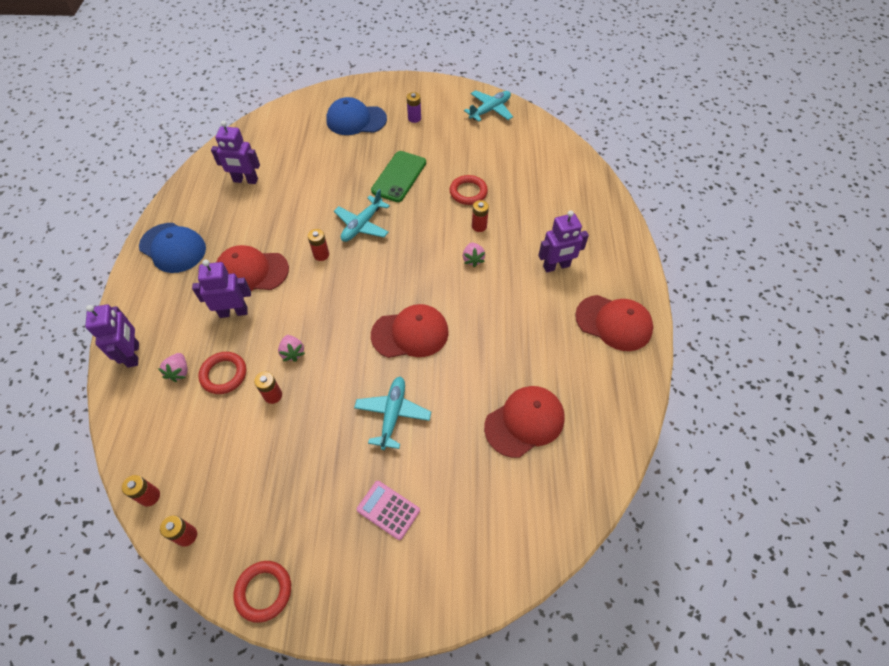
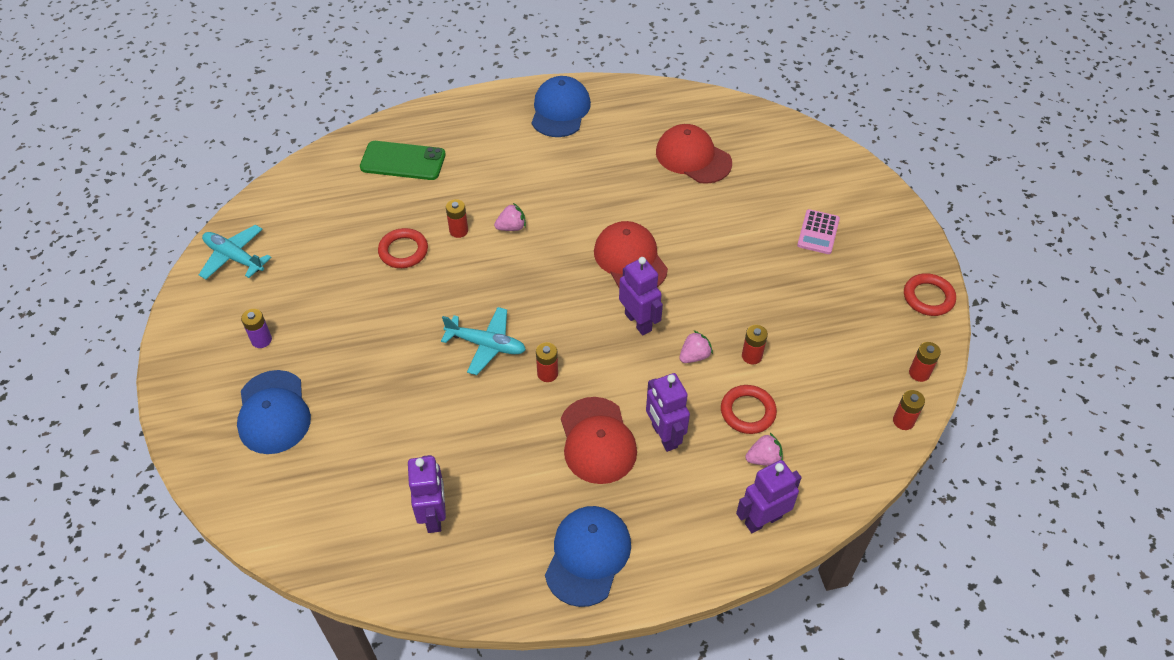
camera: 105 degrees left, 5 degrees down
(392, 414) = (727, 251): turquoise plane -> none
(399, 176) = (389, 328): green phone -> green phone (403, 161)
(556, 266) = (501, 158): purple robot -> purple robot (638, 322)
(614, 323) = (560, 110): red cap -> blue cap

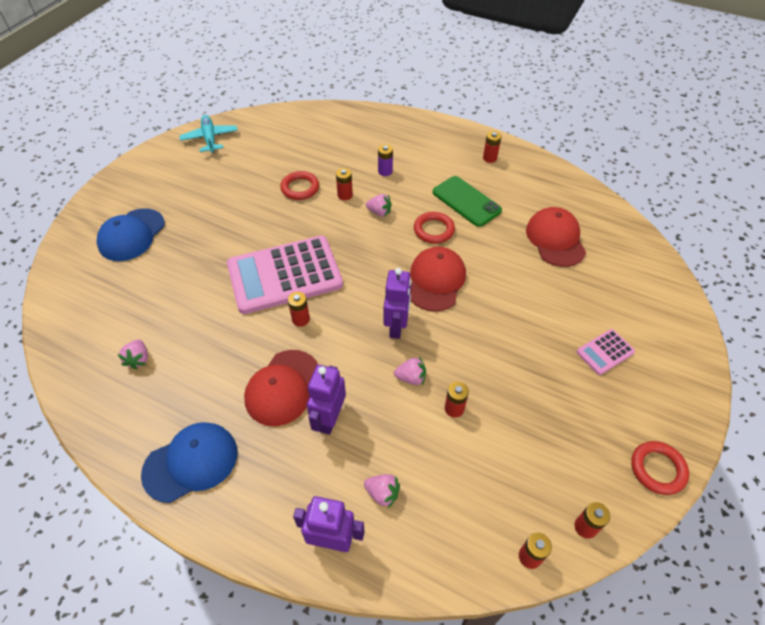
camera: 40 degrees right, 0 degrees up
(261, 340) = (172, 191): purple battery -> purple battery (385, 171)
(403, 161) = (357, 136): green phone -> green phone (466, 201)
(434, 515) = (138, 359): purple robot -> pink strawberry
(486, 345) = (284, 275): turquoise plane -> pink calculator
(560, 110) = (489, 158): blue cap -> red battery
(747, 412) = (407, 448): red ring -> red ring (434, 230)

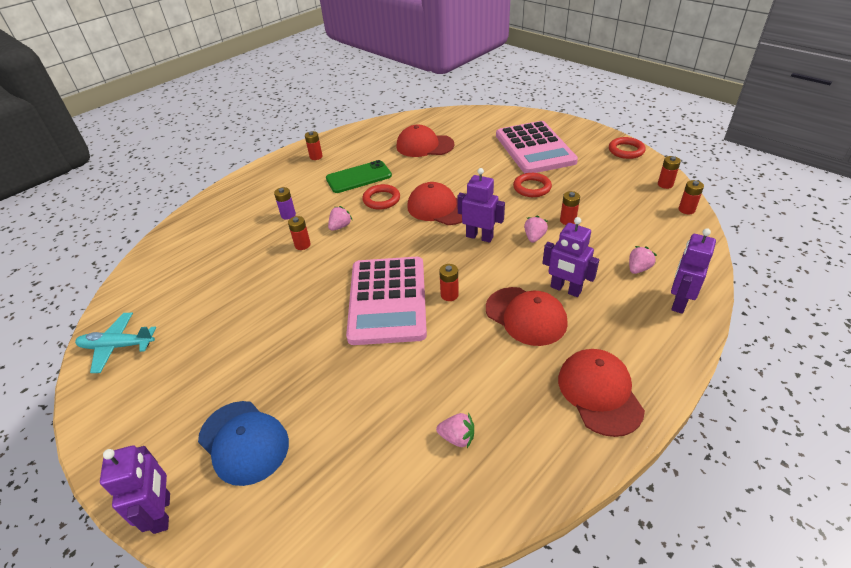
camera: 70 degrees left, 10 degrees down
(80, 217) = (162, 512): none -> purple robot
(191, 462) = (599, 393): blue cap -> red cap
(300, 188) = (269, 275): red ring -> red ring (532, 188)
(605, 352) = (534, 148): pink calculator -> pink calculator, size x2.30

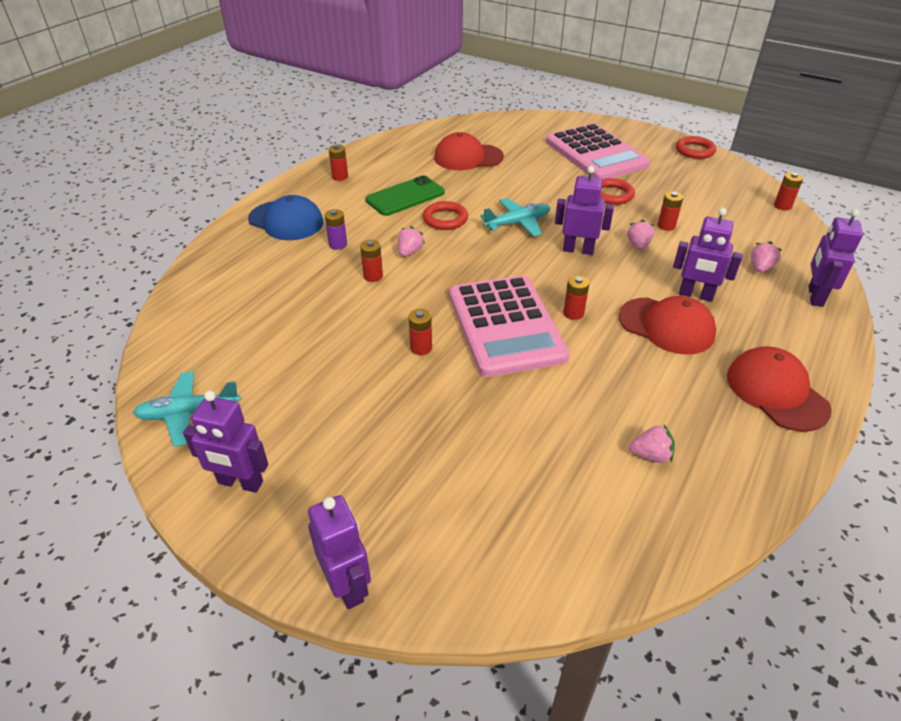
camera: 15 degrees left, 0 degrees up
(126, 410) = (240, 483): none -> purple robot
(244, 442) = (409, 495): blue cap -> blue cap (286, 221)
(439, 208) = (517, 223): red cap -> turquoise plane
(665, 184) = (750, 182): red battery -> red battery (421, 348)

